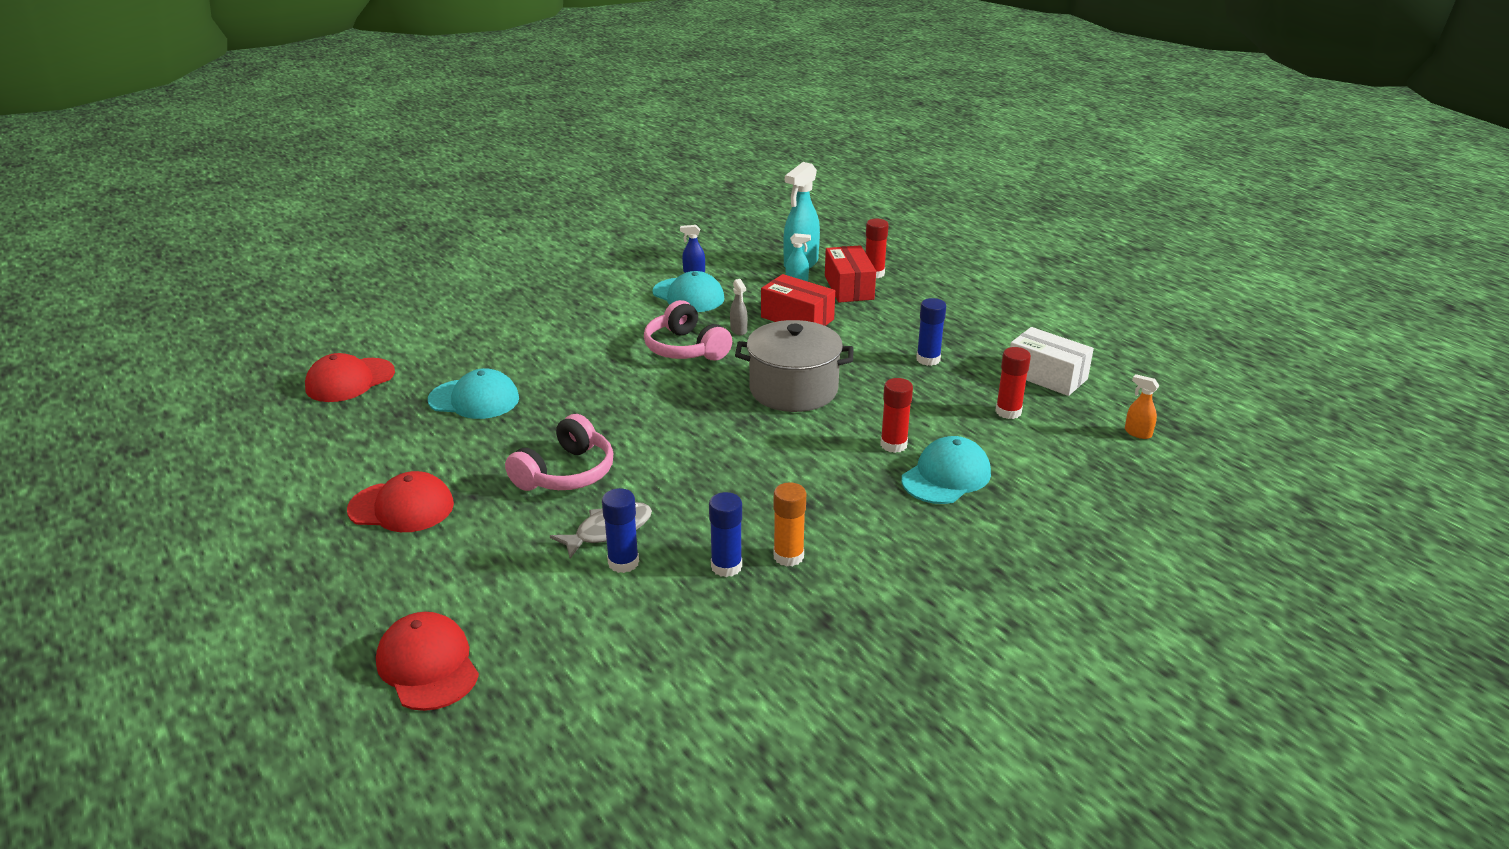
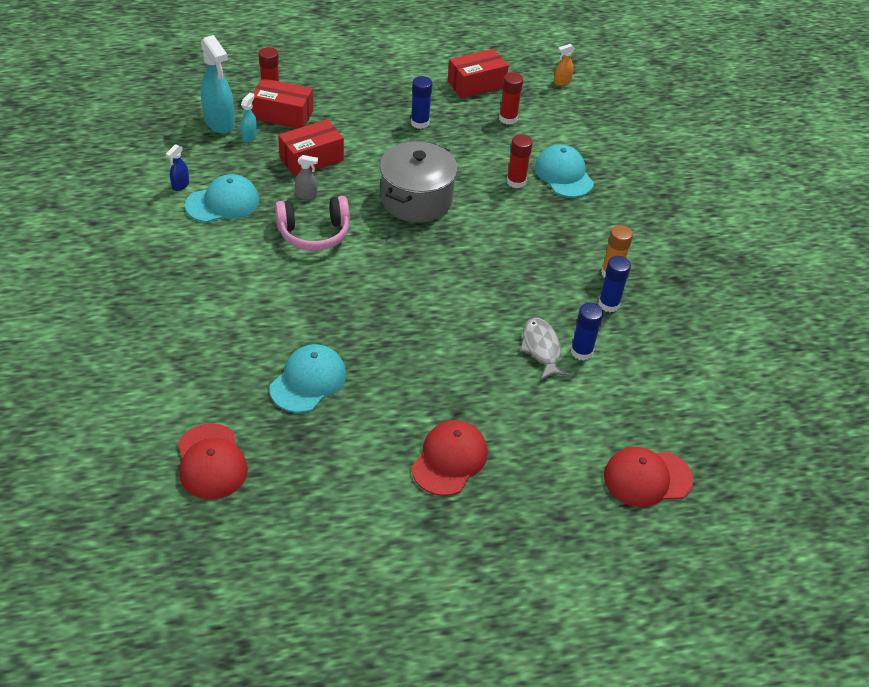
camera: 70 degrees left, 15 degrees up
(566, 473) = (456, 352): pink headphones -> none
(1046, 376) = (476, 84): white box -> red box

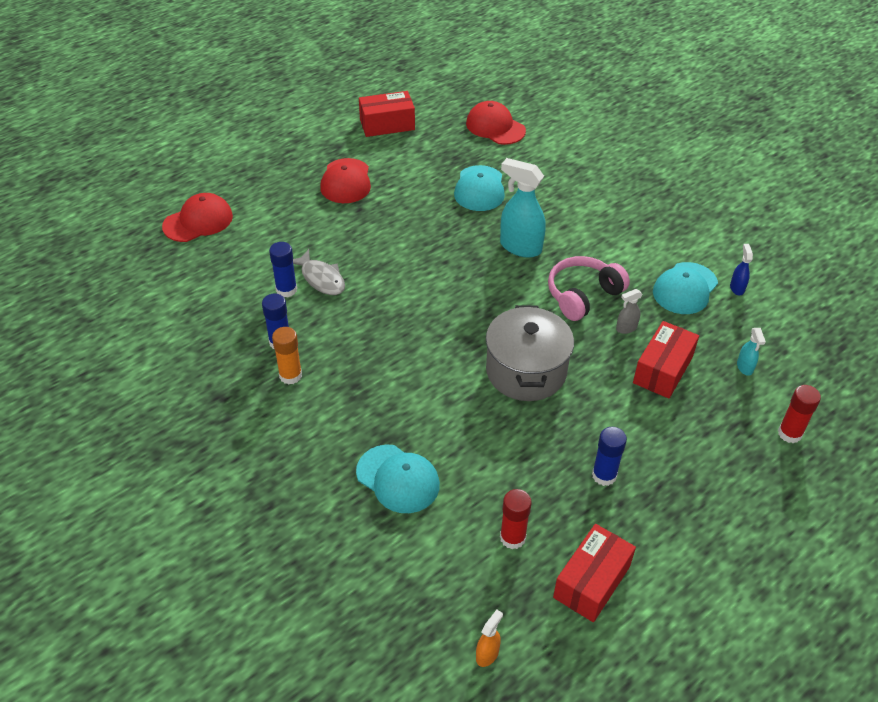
camera: 155 degrees right, 0 degrees up
(219, 123) = (789, 369): turquoise spray bottle -> turquoise spray bottle (520, 247)
(283, 115) = (746, 411): red box -> red box (387, 124)
(516, 182) = (444, 442): red glue stick -> none

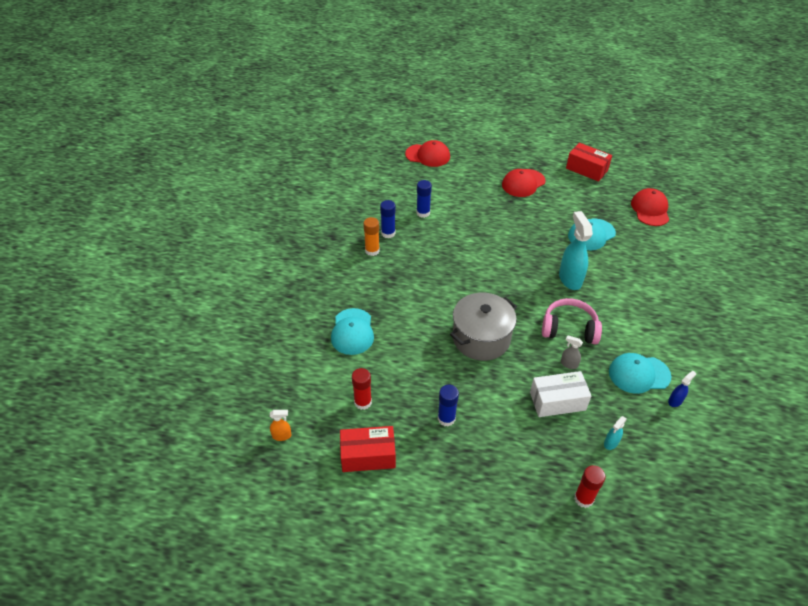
camera: 50 degrees right, 0 degrees up
(321, 278) = (445, 219): grey fish -> none
(662, 370) = (557, 401): red box -> white box

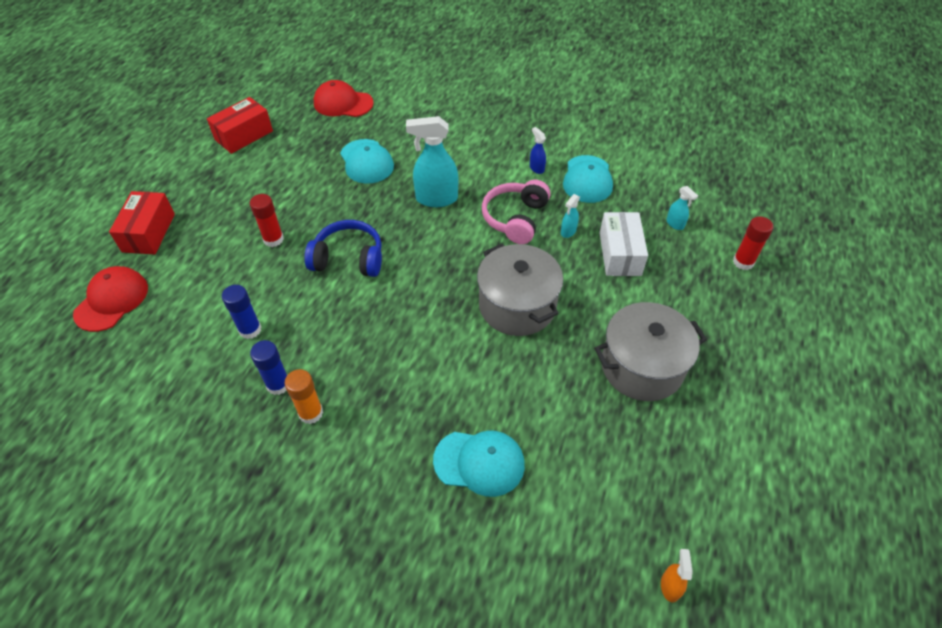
camera: 80 degrees left, 5 degrees up
(363, 402) = (612, 463): red glue stick -> red glue stick (273, 239)
(368, 455) = (700, 467): red box -> red box (149, 232)
(446, 418) = (642, 366): blue glue stick -> grey pot
(493, 243) = (348, 259): none -> blue headphones
(523, 183) = (239, 202): red cap -> none
(568, 364) = (568, 232): grey spray bottle -> turquoise spray bottle
(675, 401) = (623, 163): blue spray bottle -> blue spray bottle (536, 168)

